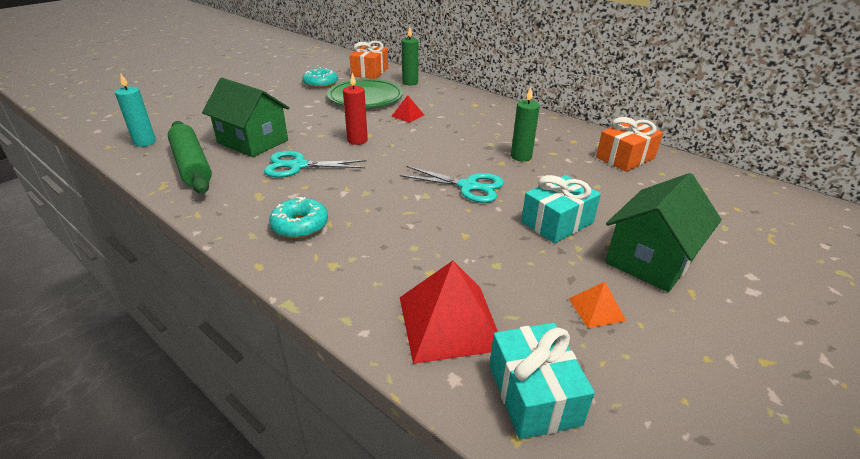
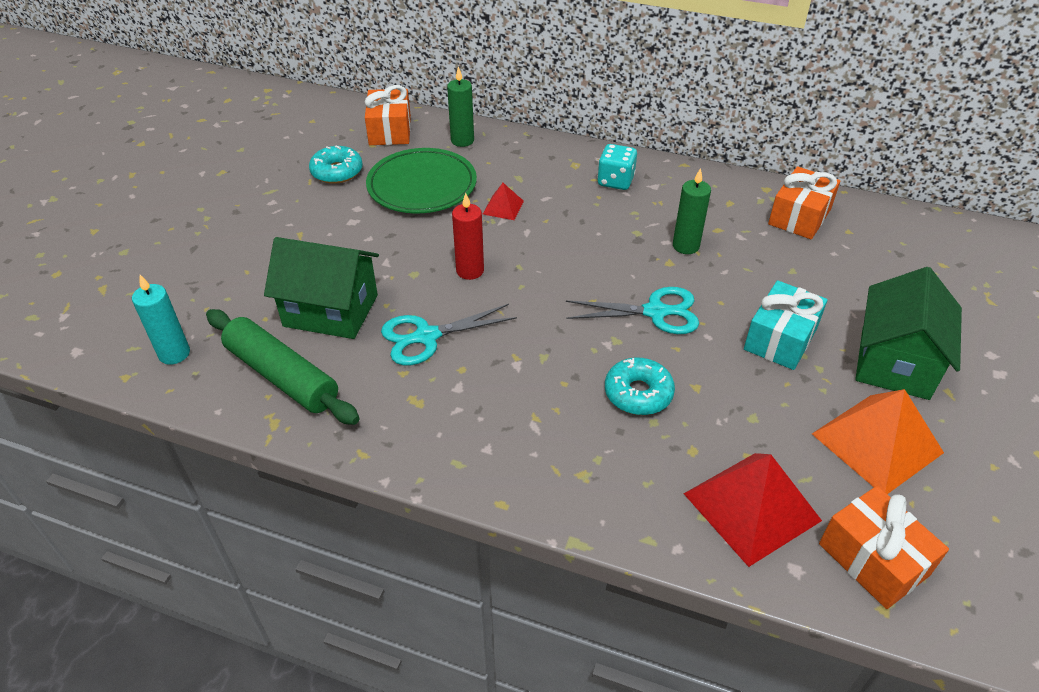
camera: 20 degrees left, 10 degrees up
(300, 225) = (503, 431): turquoise donut -> turquoise donut (638, 393)
(496, 116) = (615, 181): none -> turquoise dice
(533, 394) = (873, 559): turquoise gift -> orange gift
(596, 309) = (876, 443): orange pyramid -> orange pyramid, size x2.06

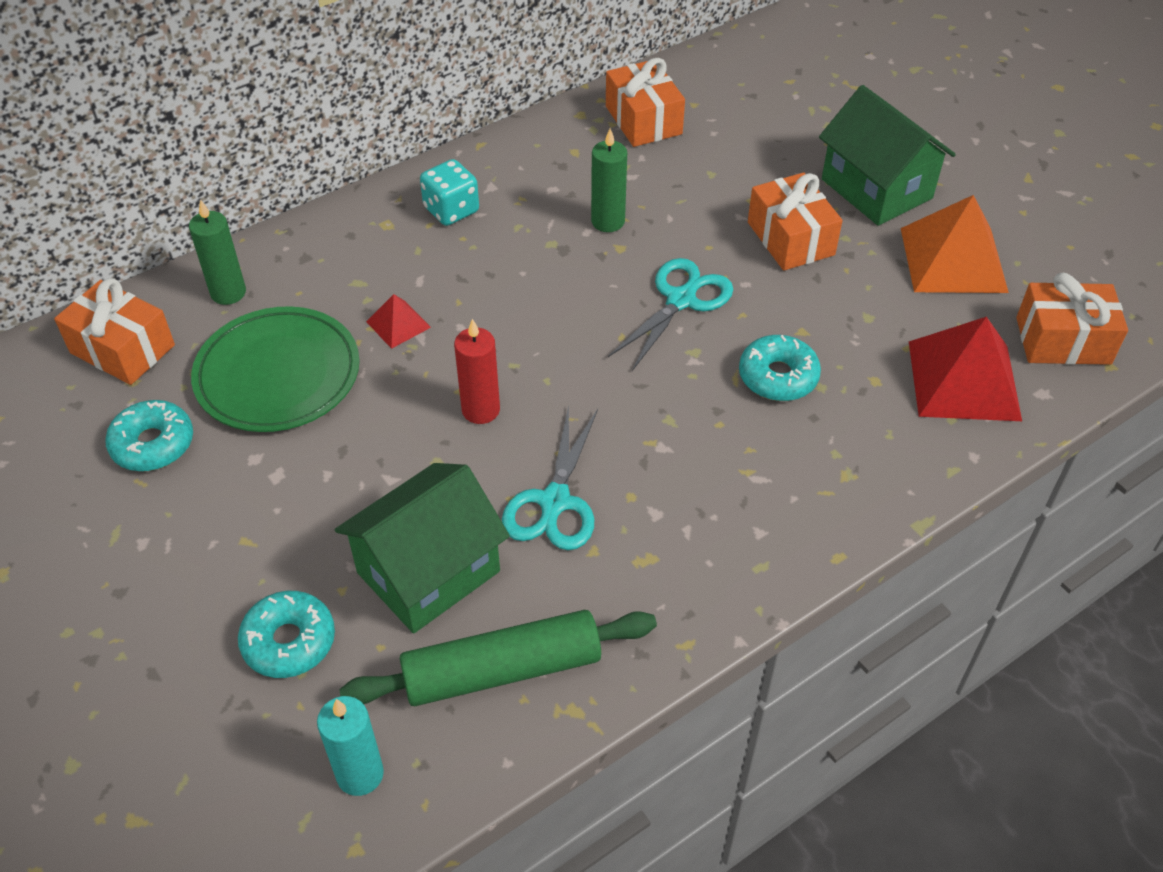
camera: 55 degrees left, 5 degrees up
(244, 283) = (289, 641): none -> turquoise donut
(780, 339) = (790, 238): turquoise gift -> orange gift

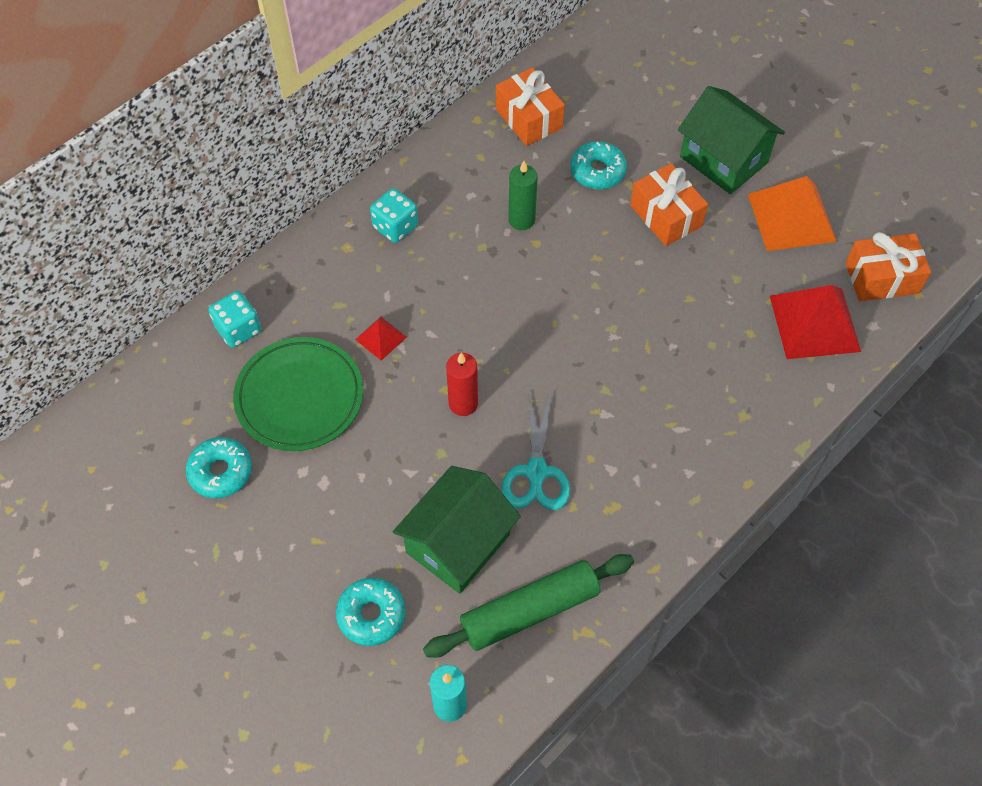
camera: 10 degrees left, 10 degrees up
(122, 349) = (170, 393): orange gift -> none
(228, 293) = (238, 329): green candle -> turquoise dice
(681, 300) = (593, 284): turquoise scissors -> none
(778, 377) = (678, 341): turquoise donut -> turquoise donut (597, 171)

